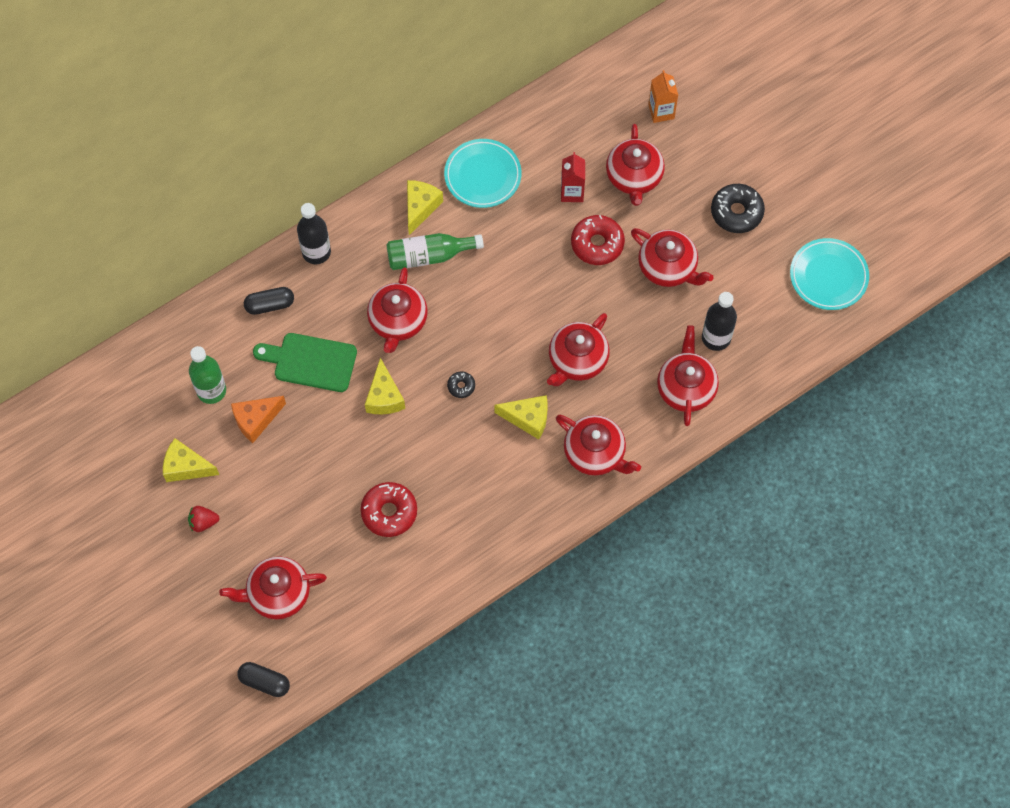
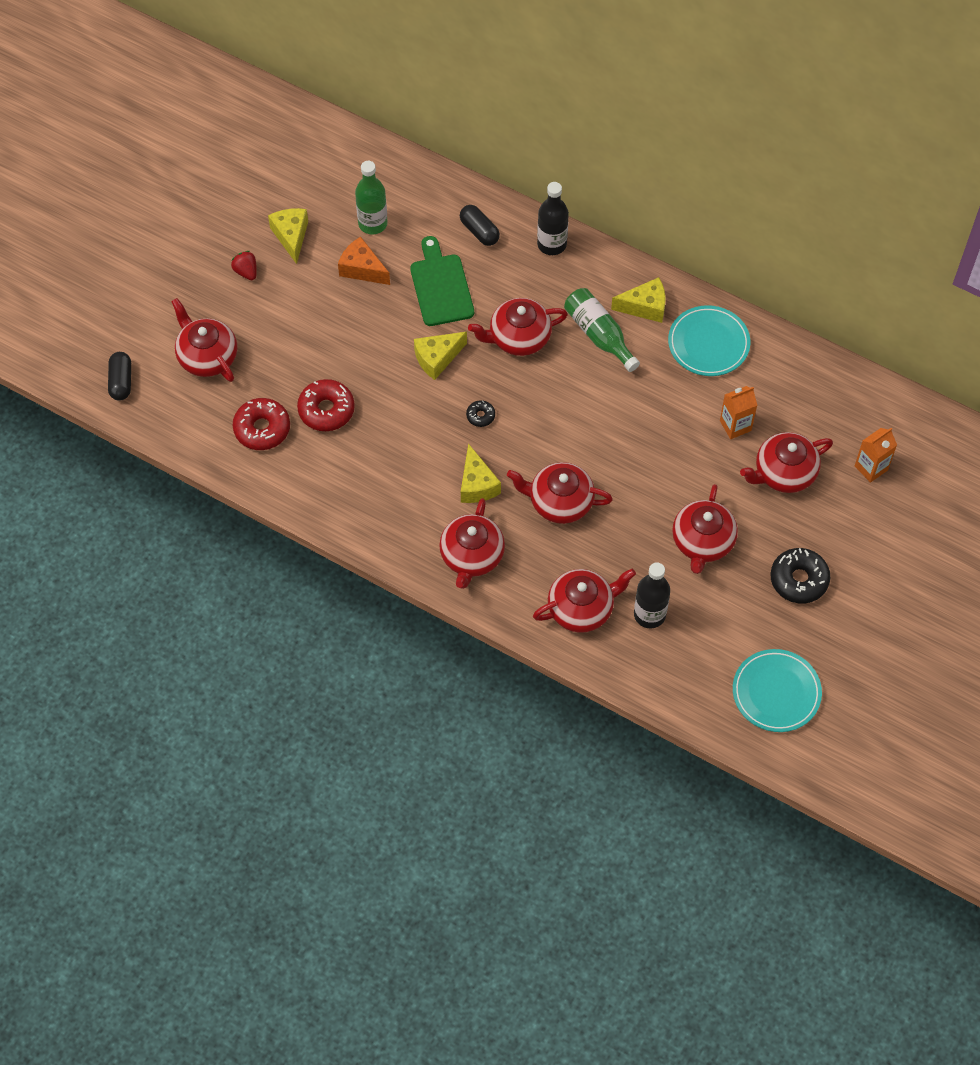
camera: 65 degrees right, 5 degrees down
(572, 192) = (735, 425): red carton -> orange carton
(597, 244) = (692, 469): red donut -> red donut (262, 429)

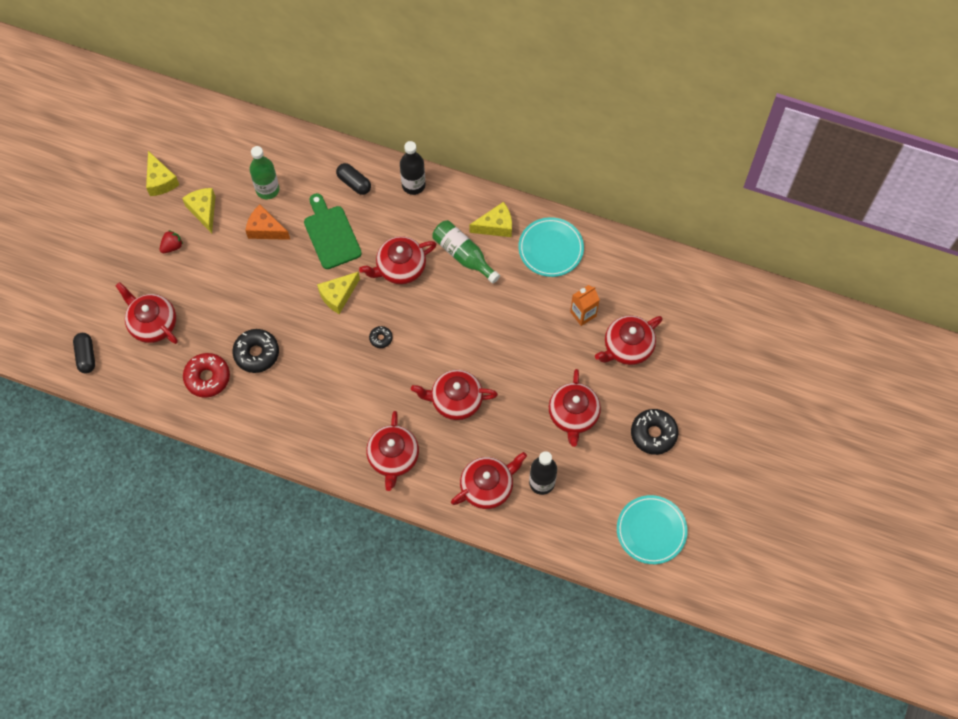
camera: 10 degrees left, 5 degrees up
(246, 271) = (172, 246): red strawberry -> red strawberry turned 90 degrees clockwise
(326, 410) = (256, 353): red donut -> black donut
(477, 484) = (387, 396): yellow cheese -> yellow cheese (160, 181)
(871, 468) = (694, 332): orange carton -> none

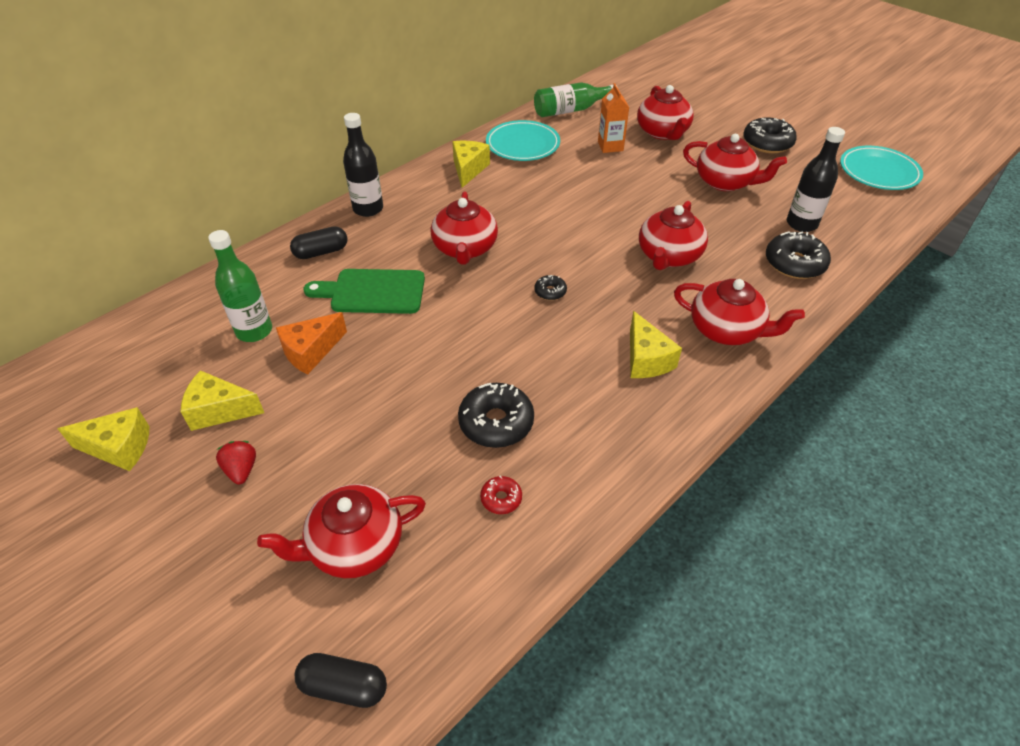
camera: 65 degrees left, 20 degrees down
(207, 377) = (501, 498): red donut -> red donut, size x0.51
(338, 295) = (464, 311): yellow cheese -> yellow cheese (646, 359)
(463, 255) = (486, 199): green bottle -> green bottle (571, 110)
(487, 486) = (794, 263): red teapot -> black donut

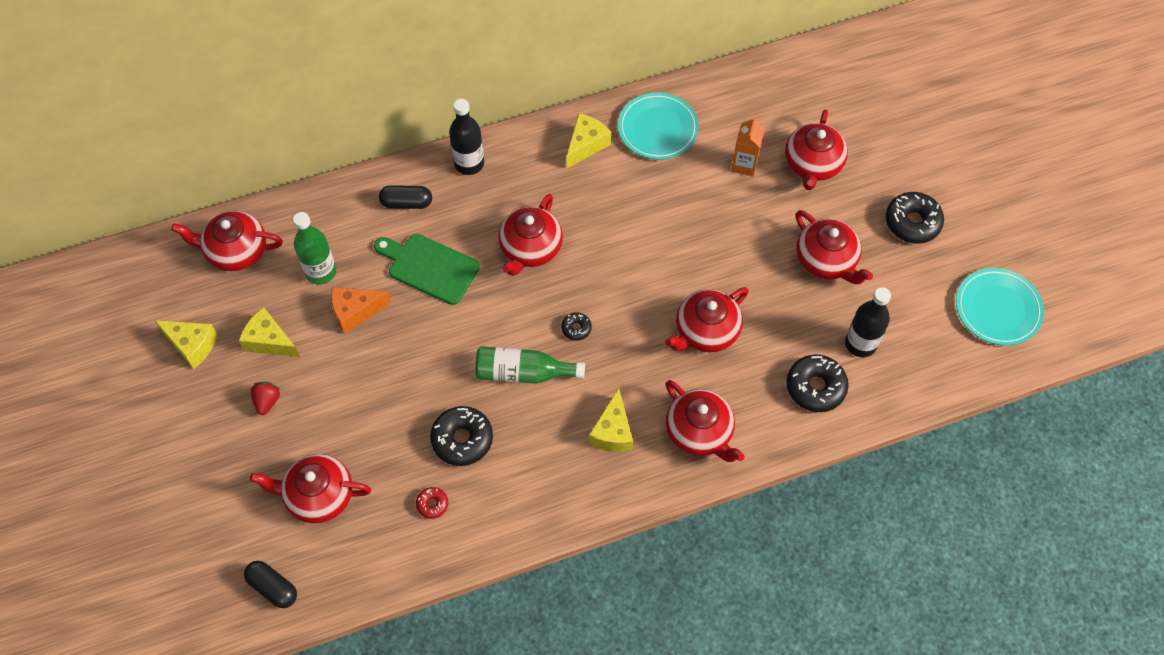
camera: 25 degrees right, 15 degrees up
(144, 343) = (236, 251): none -> red teapot
(571, 110) = (738, 93): green bottle -> green bottle (523, 373)

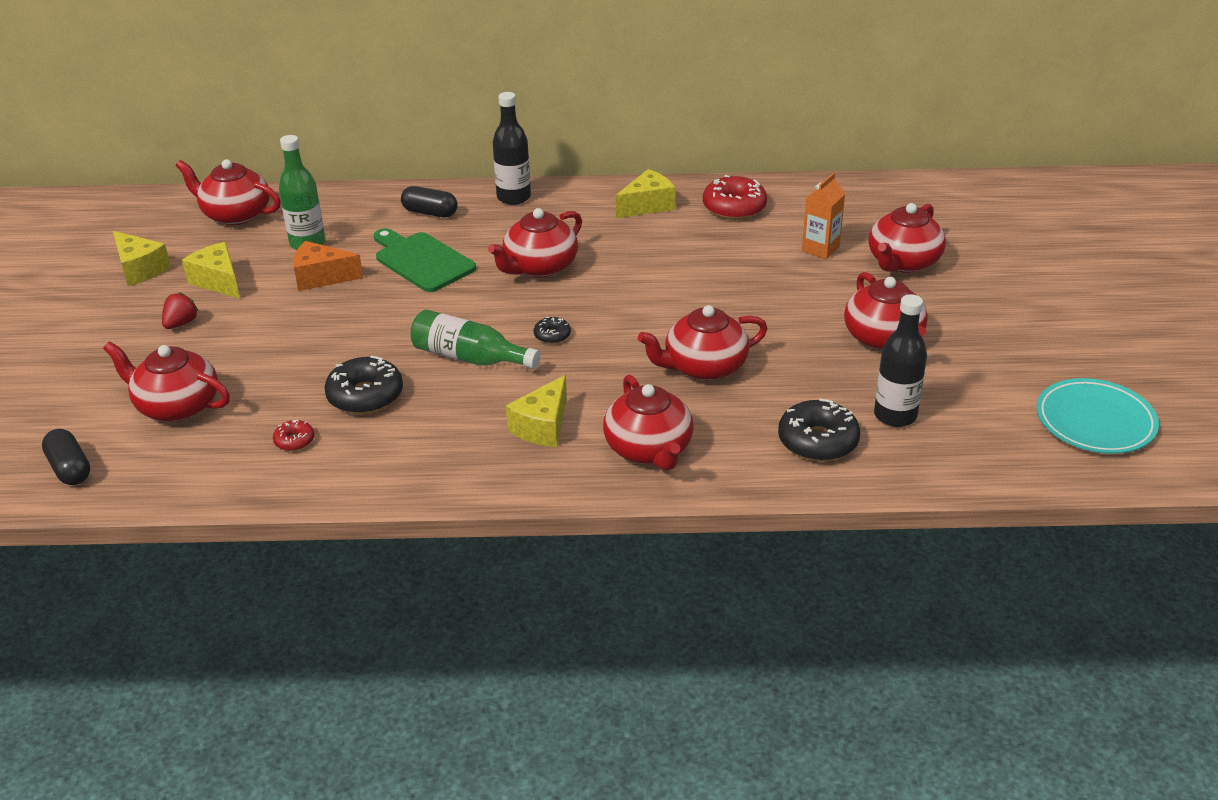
camera: 20 degrees right, 25 degrees down
(657, 129) = (734, 207): turquoise plate -> red donut
(912, 222) = (1008, 328): black donut -> none

